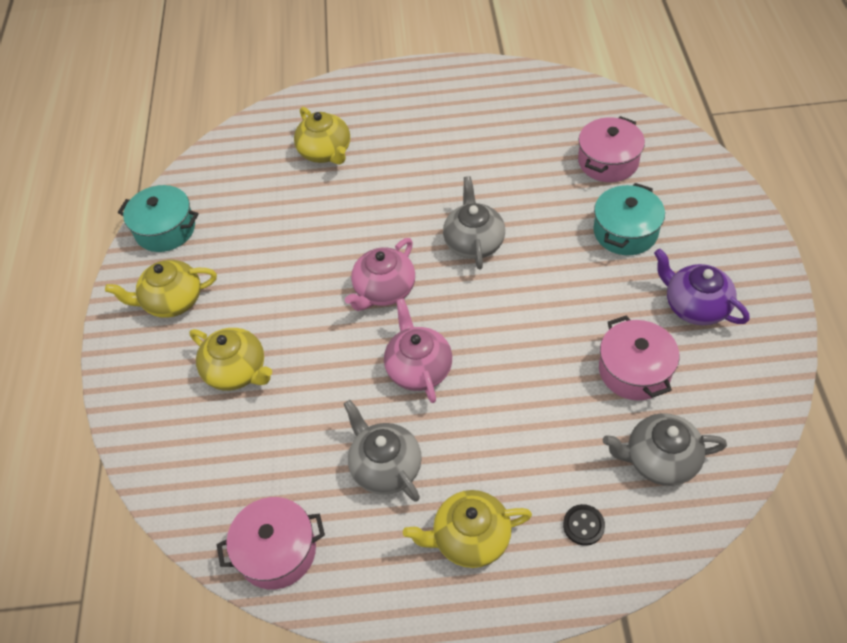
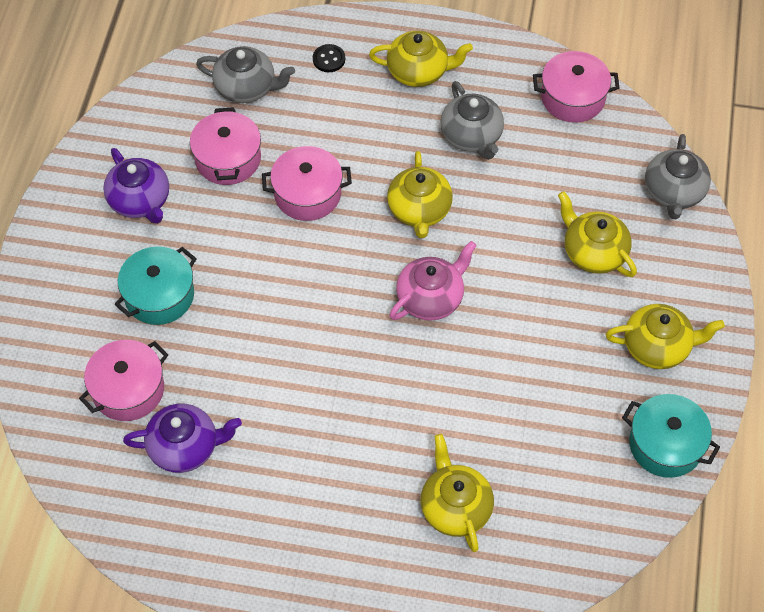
camera: 170 degrees left, 5 degrees up
(418, 368) = (419, 210): pink teapot -> yellow teapot
(474, 242) = (320, 327): grey teapot -> grey teapot (673, 192)
(536, 355) = (307, 194): none -> pink pot
(542, 138) = (185, 447): none -> purple teapot

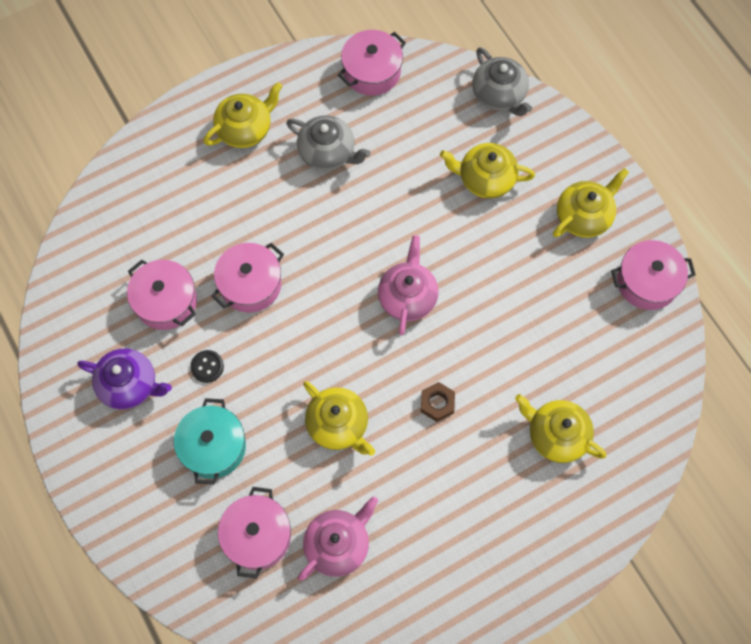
camera: 40 degrees left, 10 degrees up
(185, 447) = (338, 544): purple teapot -> pink teapot
(246, 87) = (128, 234): grey teapot -> none
(329, 59) = (170, 166): black button -> black button (207, 366)
(374, 401) = (437, 403): none -> brown nut
(419, 210) = (341, 237): yellow teapot -> yellow teapot (338, 425)
(665, 445) = (647, 282): turquoise pot -> pink pot

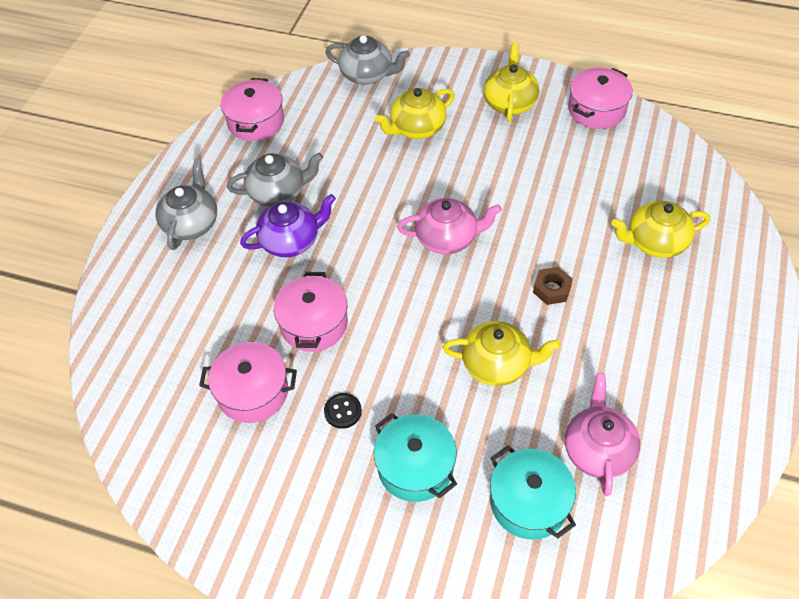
camera: 40 degrees left, 15 degrees down
(130, 385) = (288, 482): purple teapot -> purple teapot (291, 241)
(245, 129) = (191, 223): yellow teapot -> grey teapot
(257, 536) = (529, 502): pink pot -> turquoise pot
(407, 296) = (447, 238): pink teapot -> pink teapot turned 120 degrees clockwise

